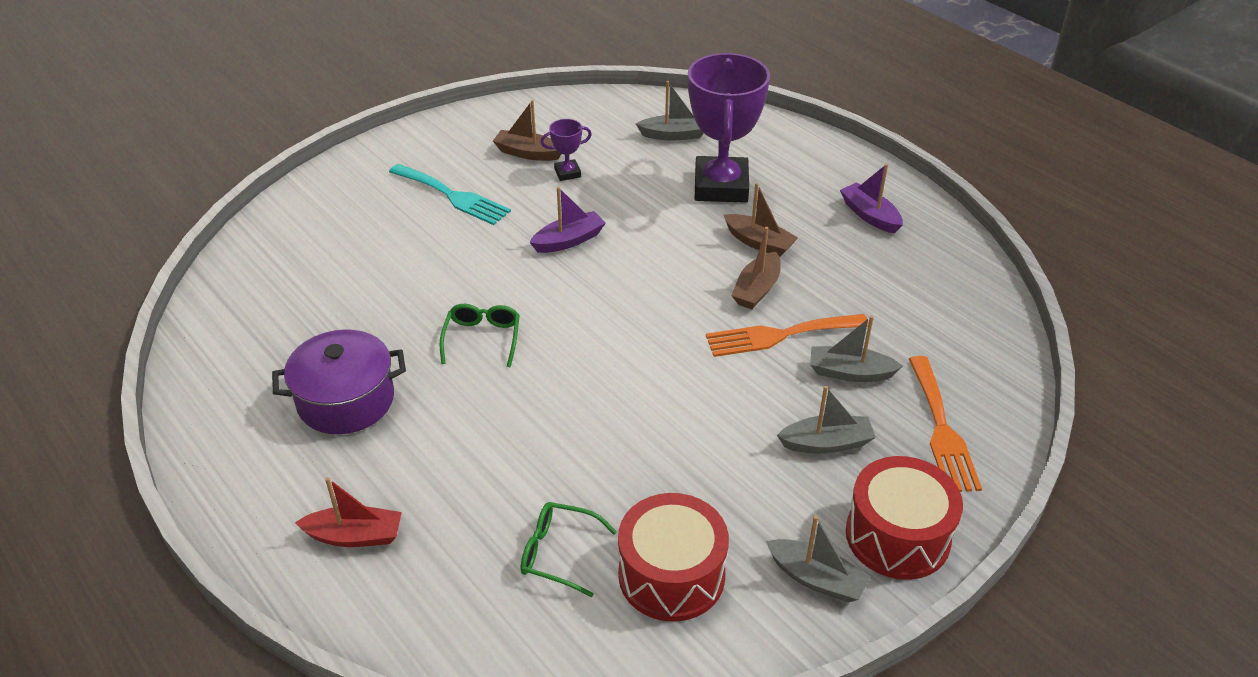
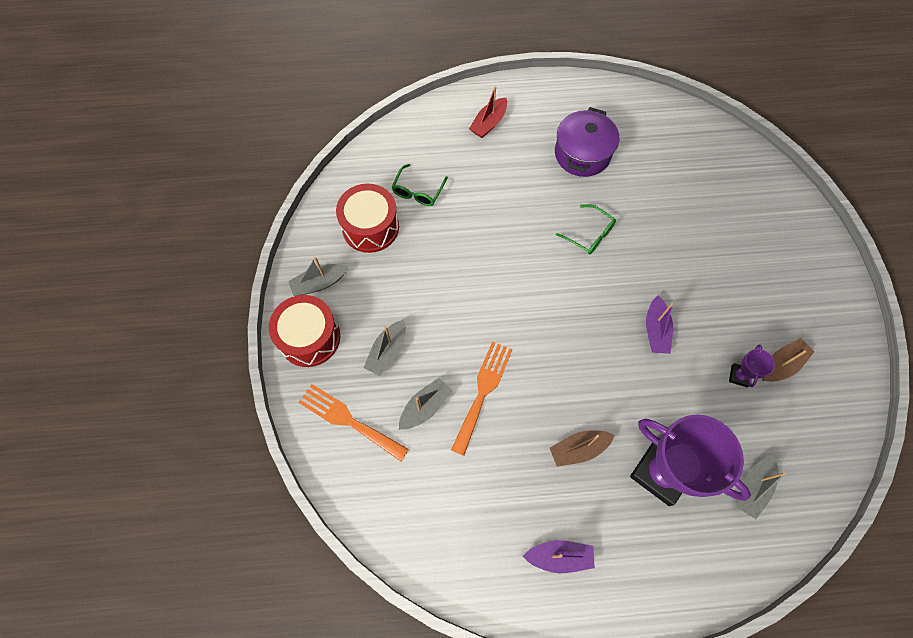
camera: 125 degrees right, 25 degrees up
(453, 196) = (749, 289): turquoise fork -> none
(558, 553) = (418, 191): green glasses -> green glasses turned 150 degrees clockwise
(756, 289) = (532, 410): brown boat -> none

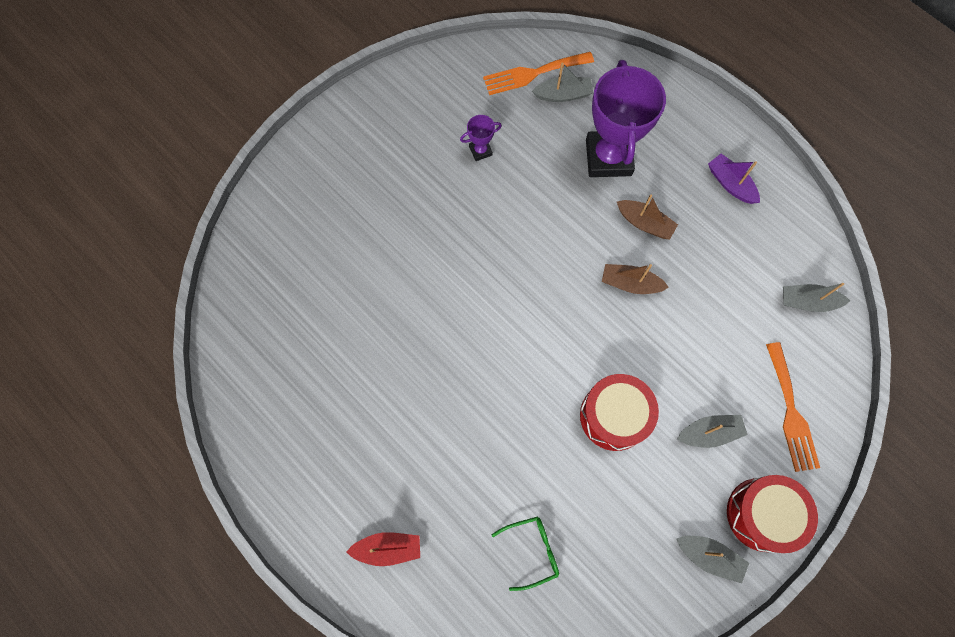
camera: 130 degrees left, 5 degrees up
(370, 227) = (611, 562): red drum -> red drum (614, 416)
(425, 407) = (722, 361): grey boat -> grey boat (807, 302)
(483, 392) = (668, 326): orange fork -> orange fork (533, 73)
(582, 154) = (353, 421): purple pot -> none
(589, 234) = (443, 348): green glasses -> none
(655, 330) = (493, 233): purple boat -> none
(781, 364) = (443, 128): brown boat -> brown boat (630, 283)

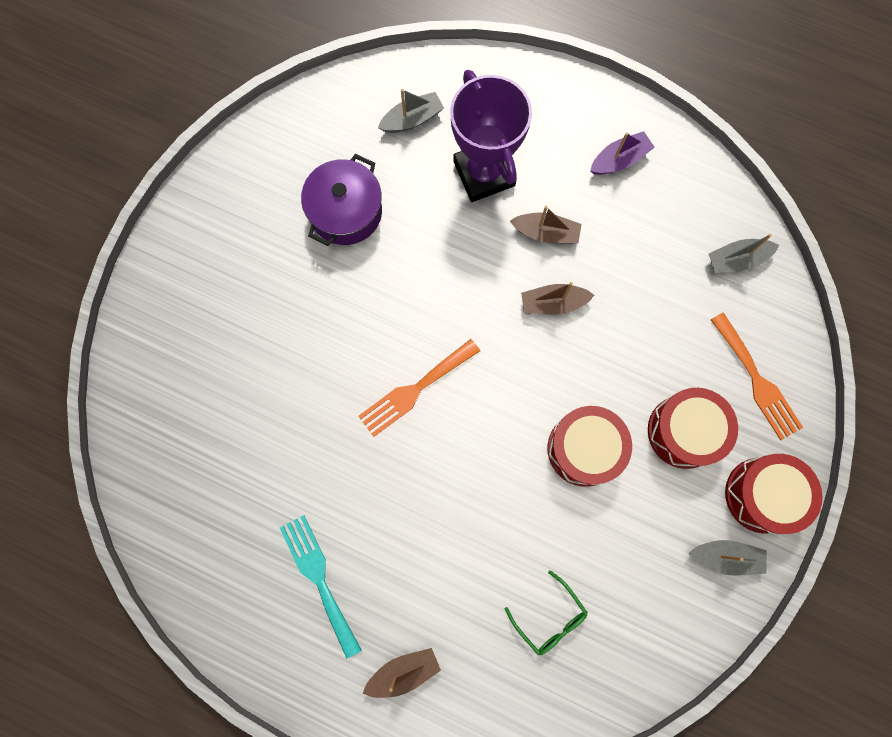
camera: 20 degrees left, 5 degrees up
(346, 443) = (319, 579): none -> turquoise fork
(388, 548) = (403, 671): red boat -> brown boat
(480, 151) = (346, 212): purple trophy -> purple pot
(532, 551) = (550, 618): green glasses -> green glasses turned 90 degrees clockwise
(533, 73) = (372, 106): orange fork -> orange fork (415, 390)
(709, 433) = (684, 431): grey boat -> red drum
(730, 184) = (619, 160): purple boat -> purple boat turned 120 degrees clockwise

